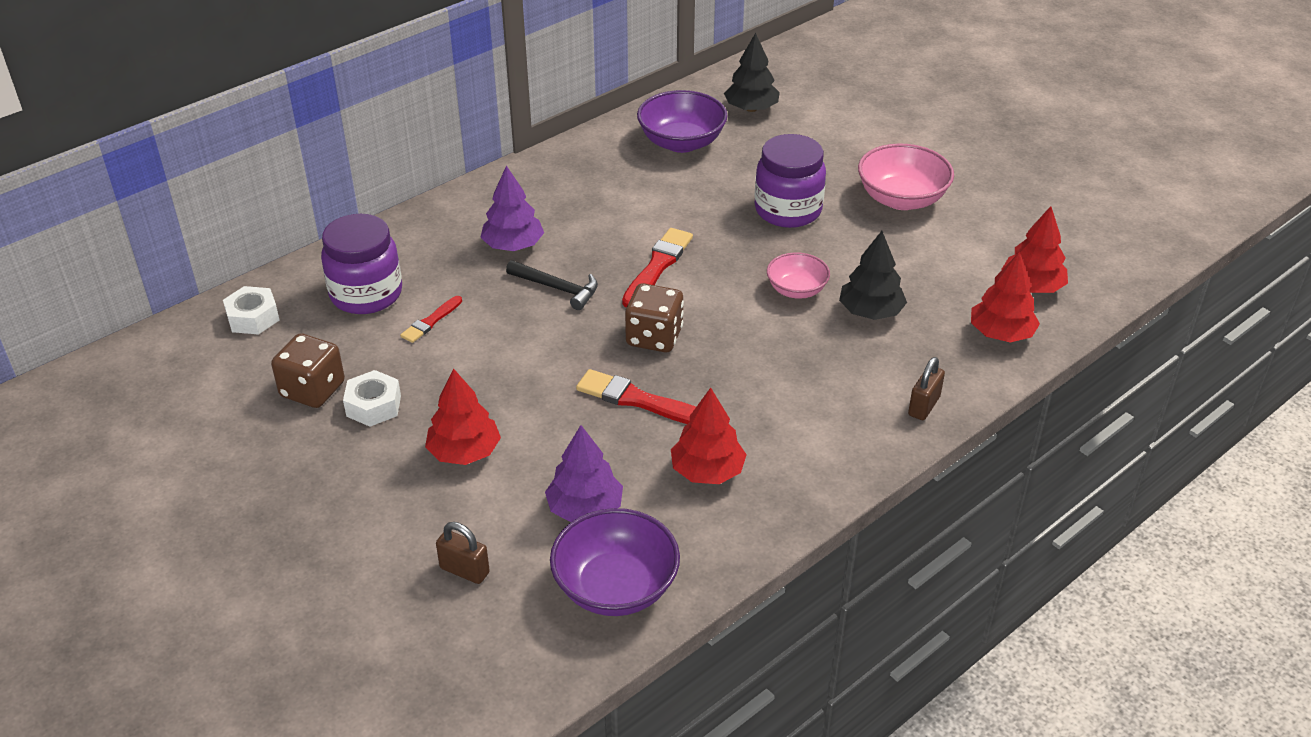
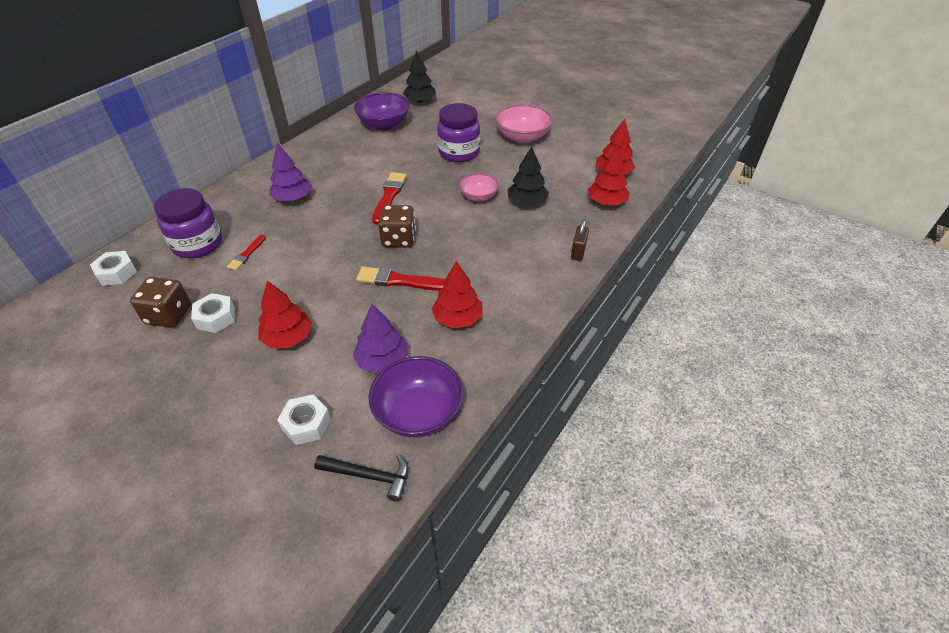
camera: 15 degrees left, 5 degrees up
(464, 570) = (306, 424): brown padlock -> white nut
(557, 288) = (328, 220): black hammer -> black hammer (369, 476)

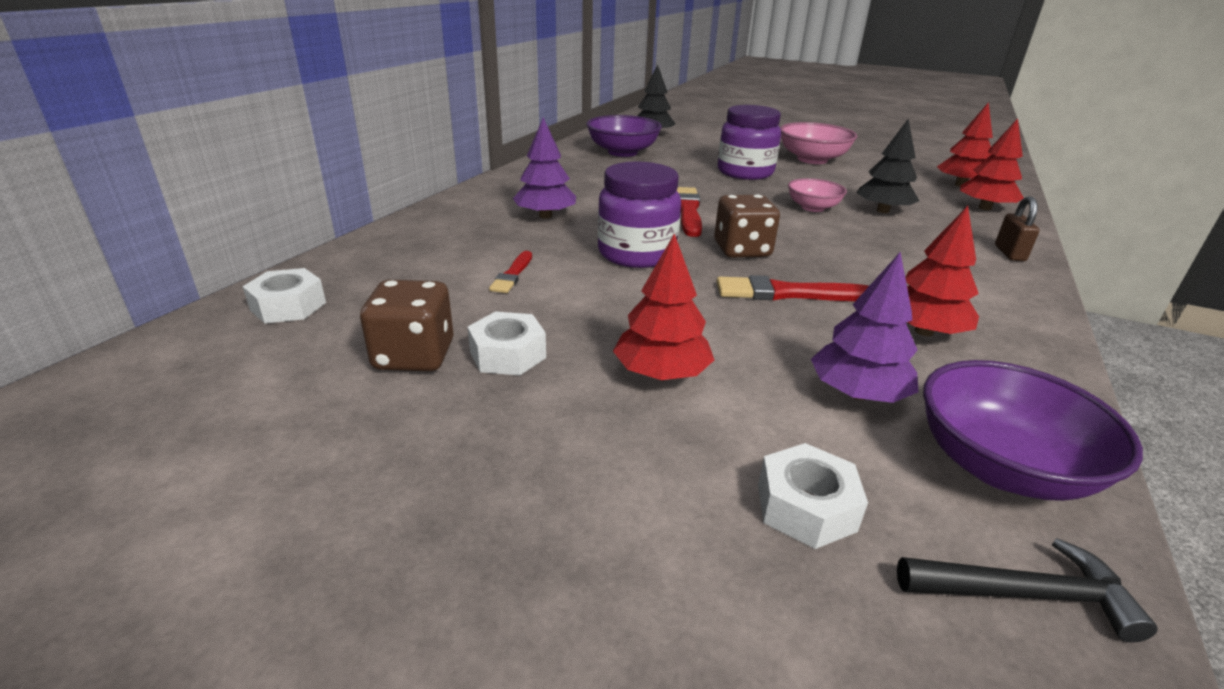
camera: 10 degrees left, 15 degrees down
(198, 244) = (421, 267): purple jar -> purple jar (636, 254)

